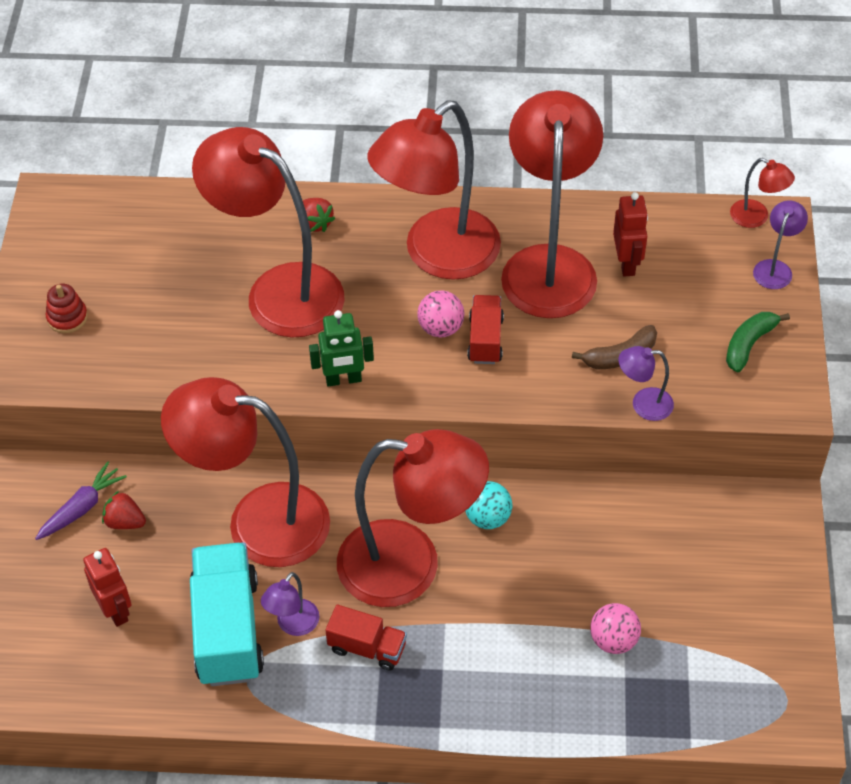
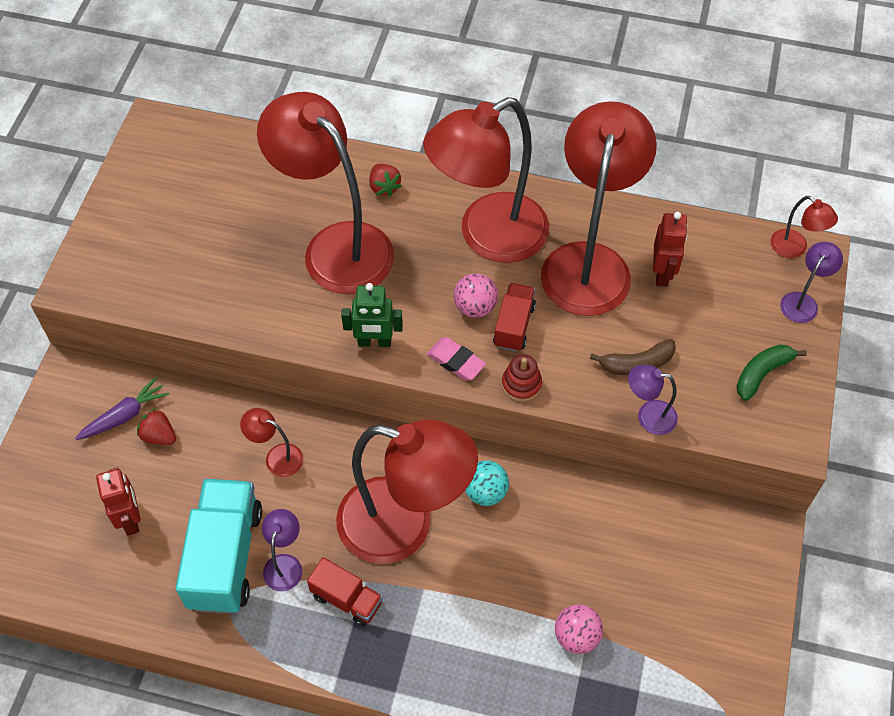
camera: 10 degrees right, 5 degrees up
(67, 317) = (142, 240): red stacking toy -> red stacking toy (521, 384)
(258, 521) = (276, 457): red lamp -> red lamp, size x0.41
(293, 625) = (285, 564): purple lamp -> purple lamp turned 150 degrees clockwise
(433, 384) = (456, 361): none -> pink eraser

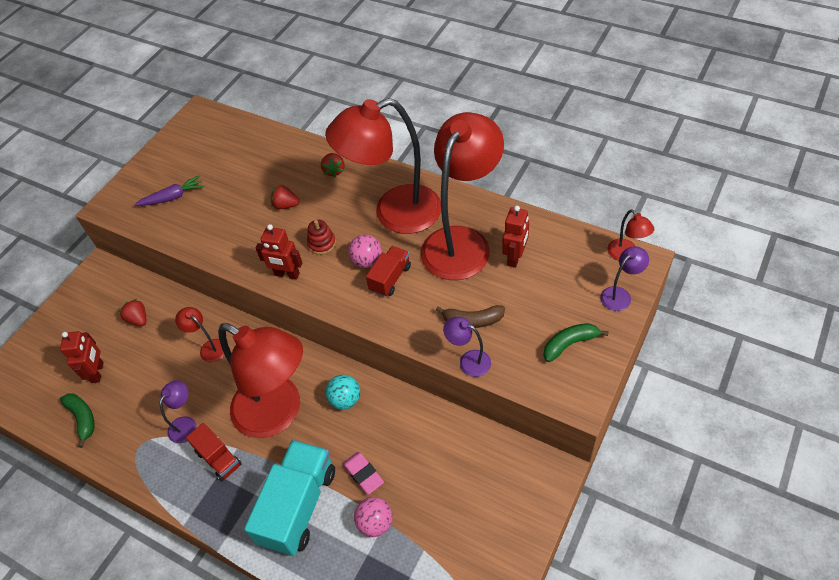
camera: 20 degrees right, 5 degrees down
(125, 415) = (122, 302): purple carrot -> purple carrot (172, 197)
(136, 585) = (83, 418): none -> green banana
(225, 557) = (148, 411): turquoise truck -> turquoise truck (298, 506)
(336, 246) = (286, 205): red lamp -> red strawberry
(374, 342) = (287, 274): green robot -> red robot
(456, 361) = (339, 297): pink eraser -> pink eraser (363, 474)
(521, 384) = (380, 321): red stacking toy -> red stacking toy (322, 243)

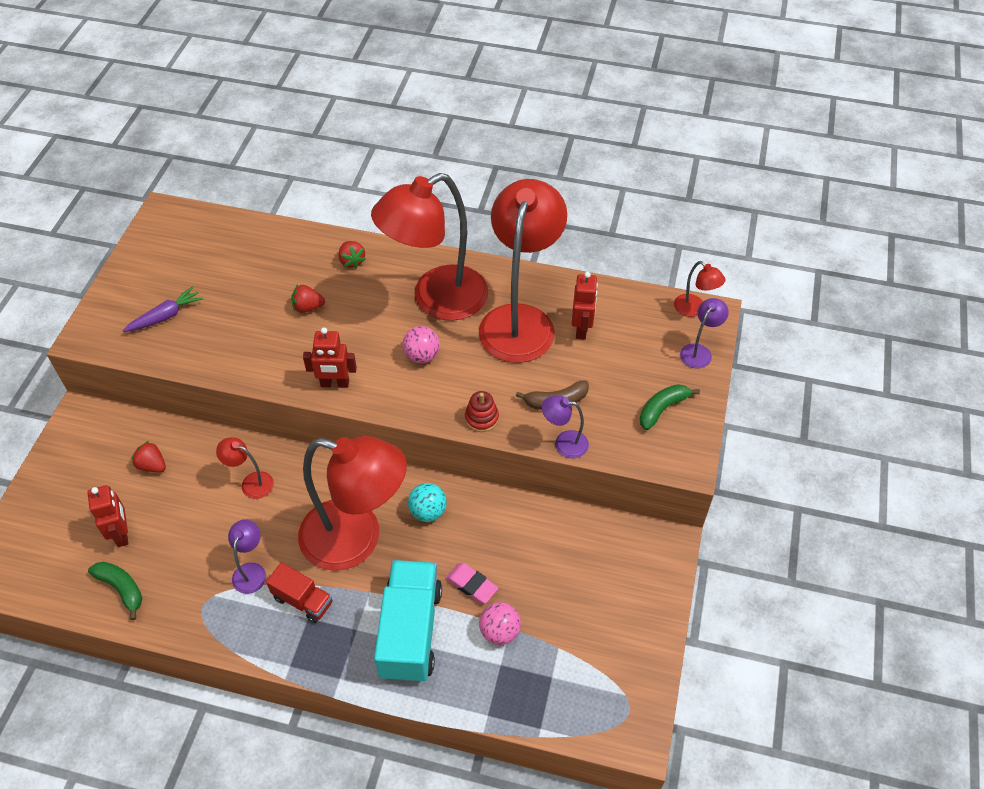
camera: 20 degrees left, 0 degrees up
(322, 243) = (364, 344): red stacking toy -> red stacking toy (481, 418)
(390, 278) = (453, 370): red truck -> none

